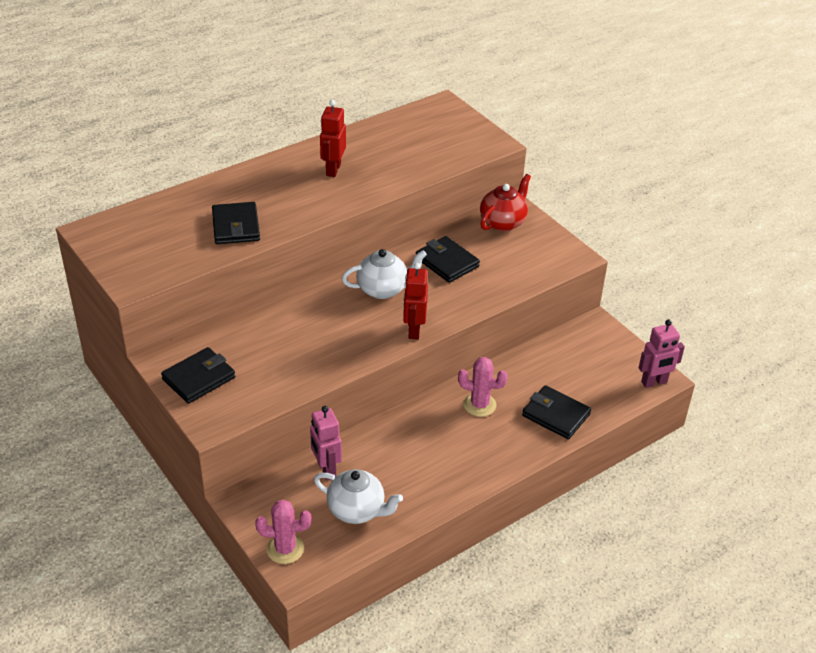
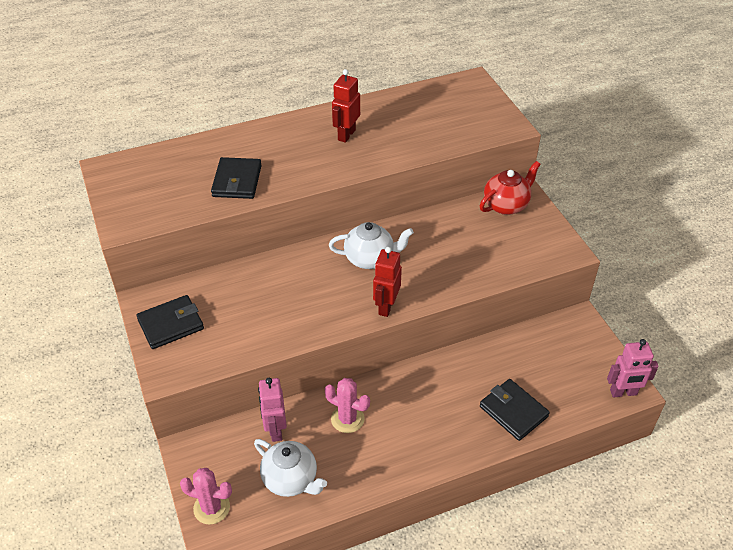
camera: 15 degrees right, 5 degrees up
(447, 262) = (439, 239): black wallet -> none
(479, 405) = (441, 387): pink cactus -> pink cactus (347, 419)

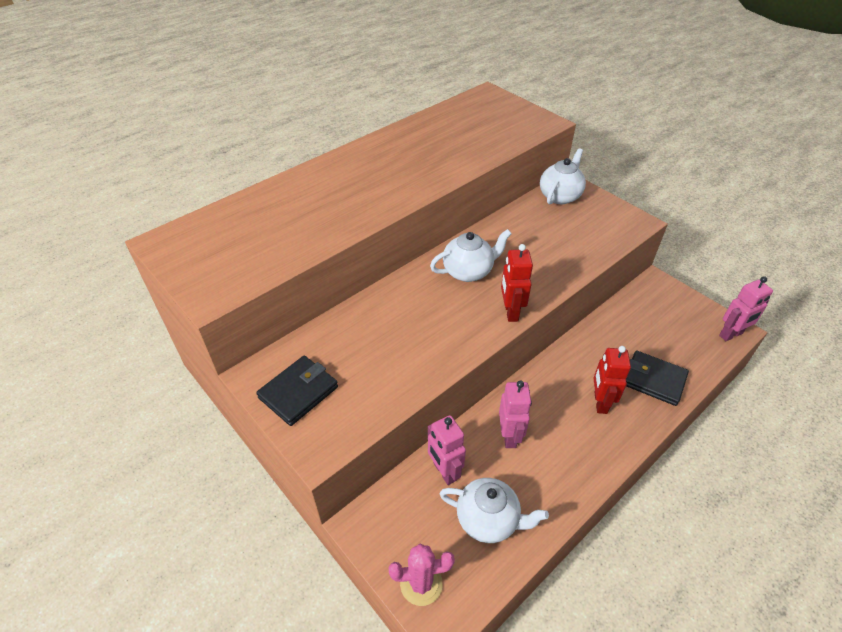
camera: 20 degrees left, 0 degrees up
(237, 181) = (317, 222): black wallet -> none
(346, 135) = (402, 158): red robot -> red robot (600, 402)
(347, 419) = (509, 436): pink cactus -> pink robot
(506, 205) = (560, 196): red teapot -> white teapot

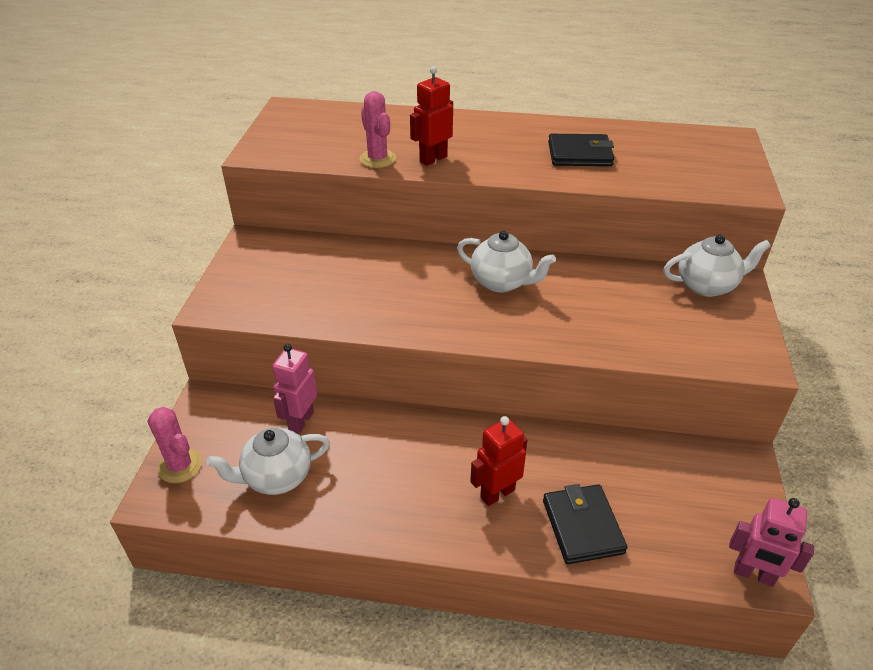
camera: 50 degrees right, 5 degrees down
(298, 392) = (255, 267): black wallet -> black wallet (579, 154)
(316, 237) = (377, 159): none -> pink cactus
(488, 520) = (276, 477): white teapot -> white teapot turned 90 degrees clockwise
(509, 436) = (382, 444): pink robot -> none
(510, 312) = (482, 333): red robot -> red robot (433, 159)

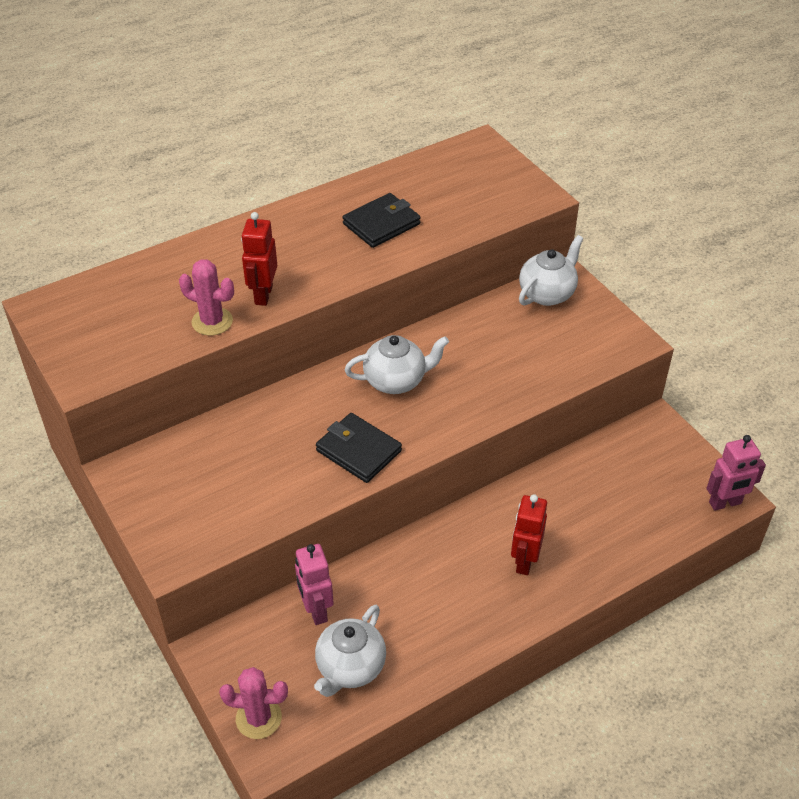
camera: 40 degrees left, 5 degrees up
(582, 526) = (601, 544): black wallet -> black wallet (358, 451)

